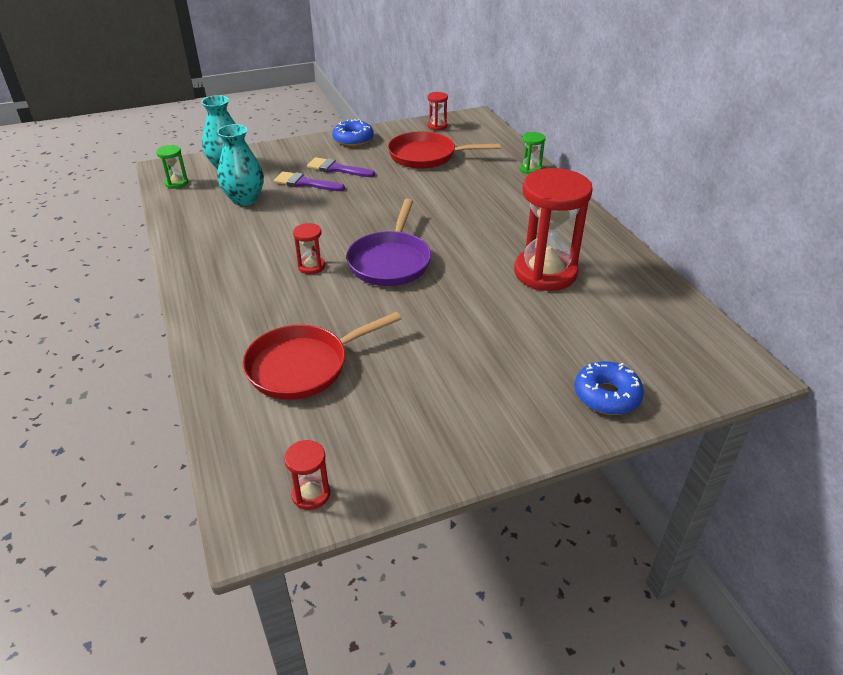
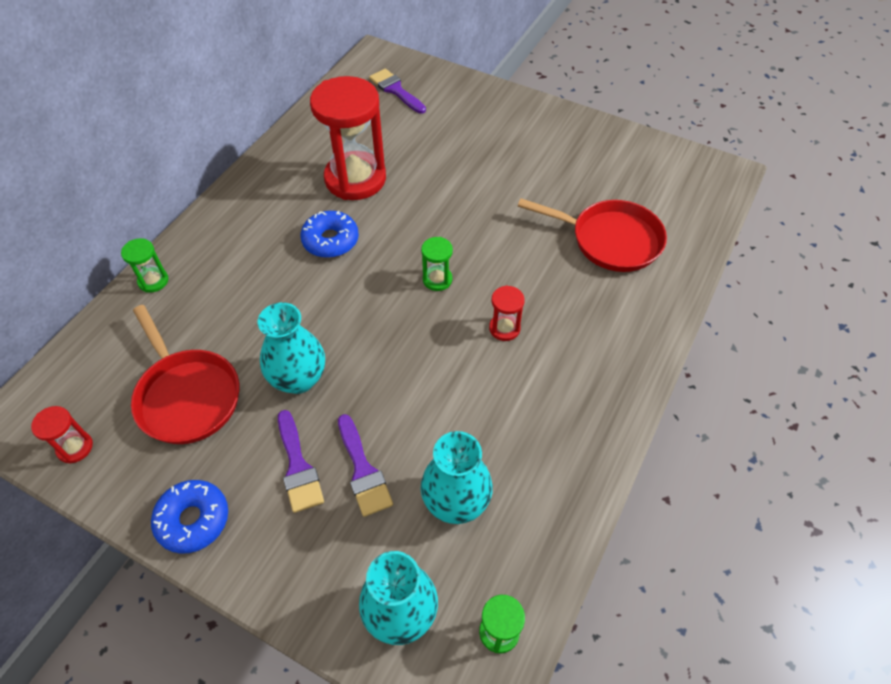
camera: 130 degrees left, 15 degrees up
(311, 494) = (682, 166): red hourglass -> none
(389, 186) = (298, 379): none -> turquoise vase
(390, 261) = (437, 279): purple pan -> green hourglass
(606, 395) = (465, 97): blue donut -> blue donut (330, 240)
(663, 353) = (395, 90): none -> purple brush

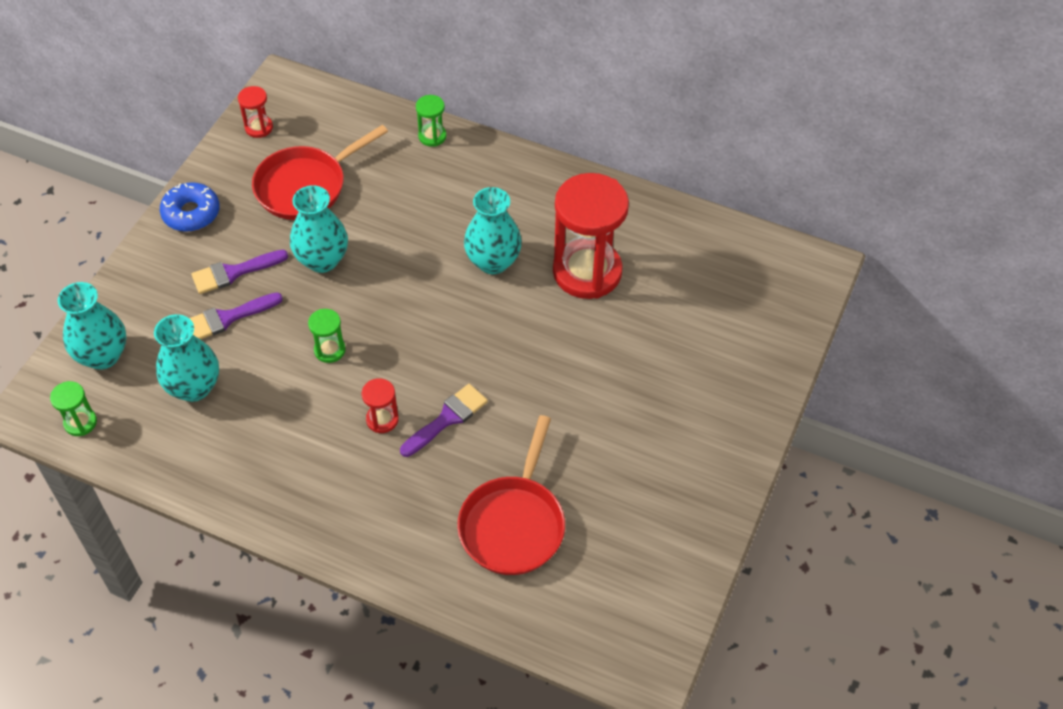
camera: 85 degrees right, 0 degrees up
(330, 240) = (493, 261): blue donut -> turquoise vase
(395, 90) = (751, 294): purple brush -> purple brush (447, 418)
(437, 279) = (445, 357): green hourglass -> green hourglass (329, 350)

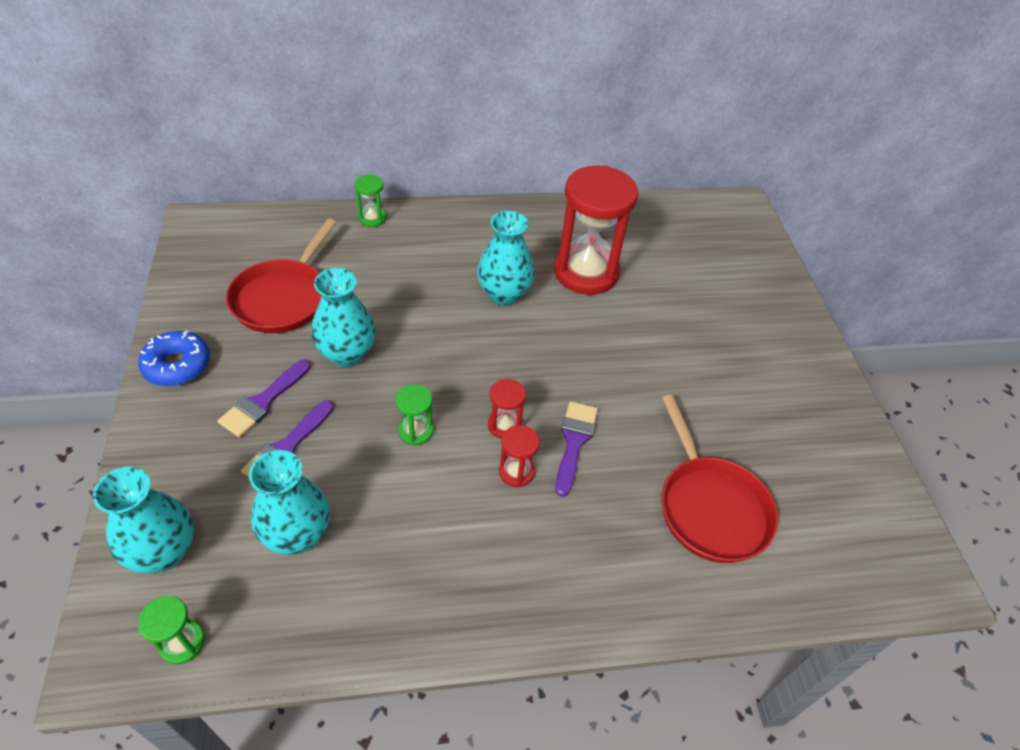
camera: 35 degrees left, 5 degrees down
(259, 128) = (199, 266): red hourglass -> red hourglass (504, 425)

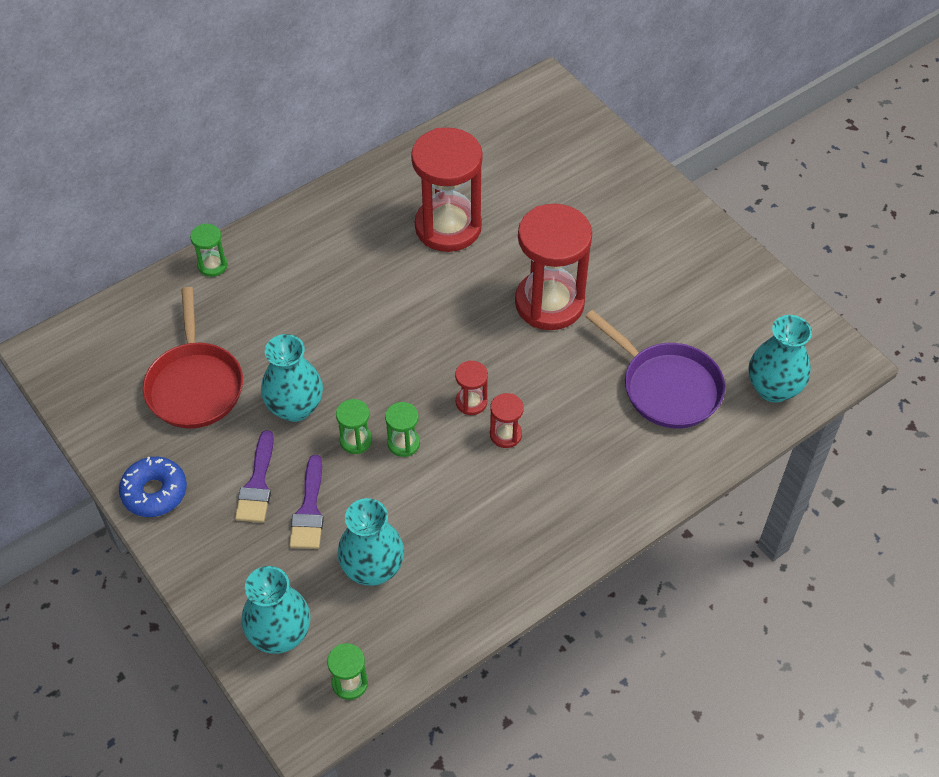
camera: 25 degrees left, 5 degrees up
(376, 407) = (356, 440): none -> green hourglass
(504, 294) = (390, 284): turquoise vase -> turquoise vase (773, 388)
(574, 441) = (534, 387): purple brush -> none
(637, 373) = (549, 303): none -> red hourglass
(710, 507) = (666, 386): red pan -> purple pan

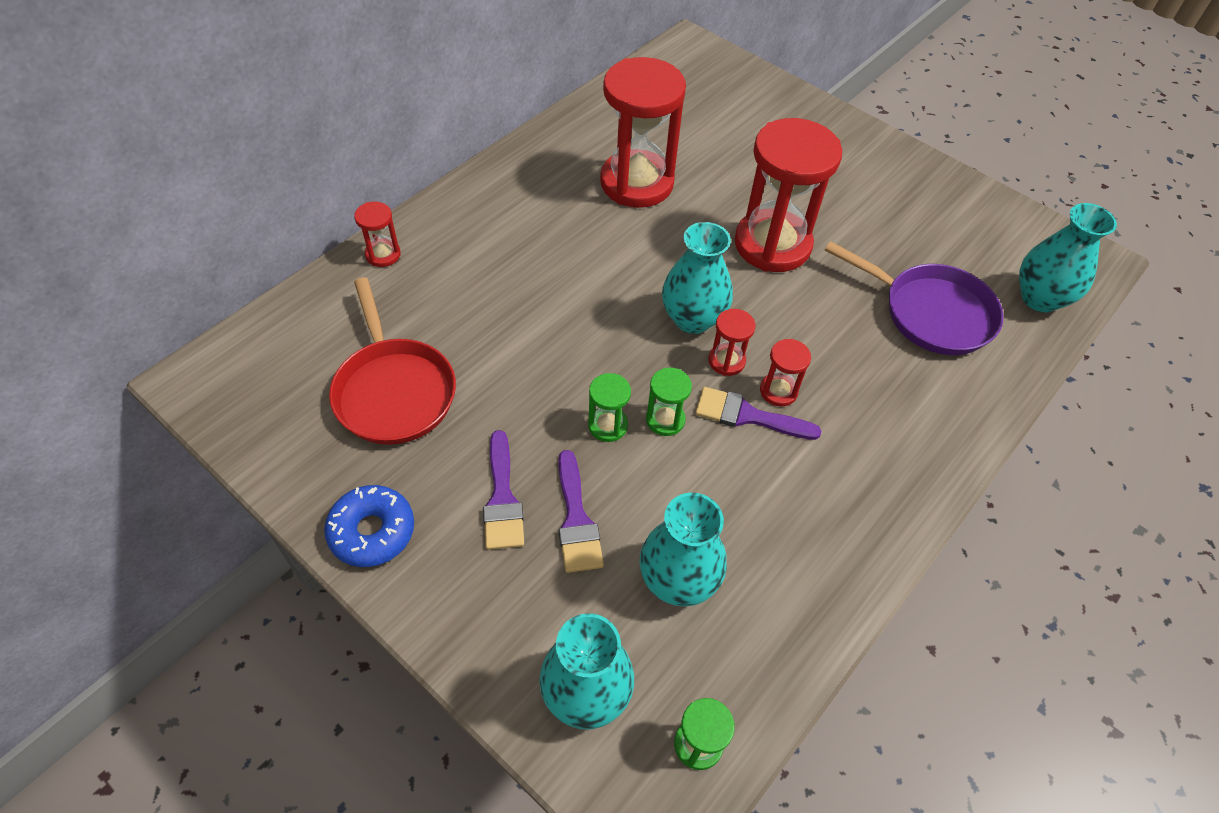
camera: 15 degrees left, 0 degrees up
(212, 265) = (383, 254): green hourglass -> red hourglass
(295, 407) = (523, 398): turquoise vase -> turquoise vase (692, 319)
(472, 451) = (747, 416): none -> purple brush

